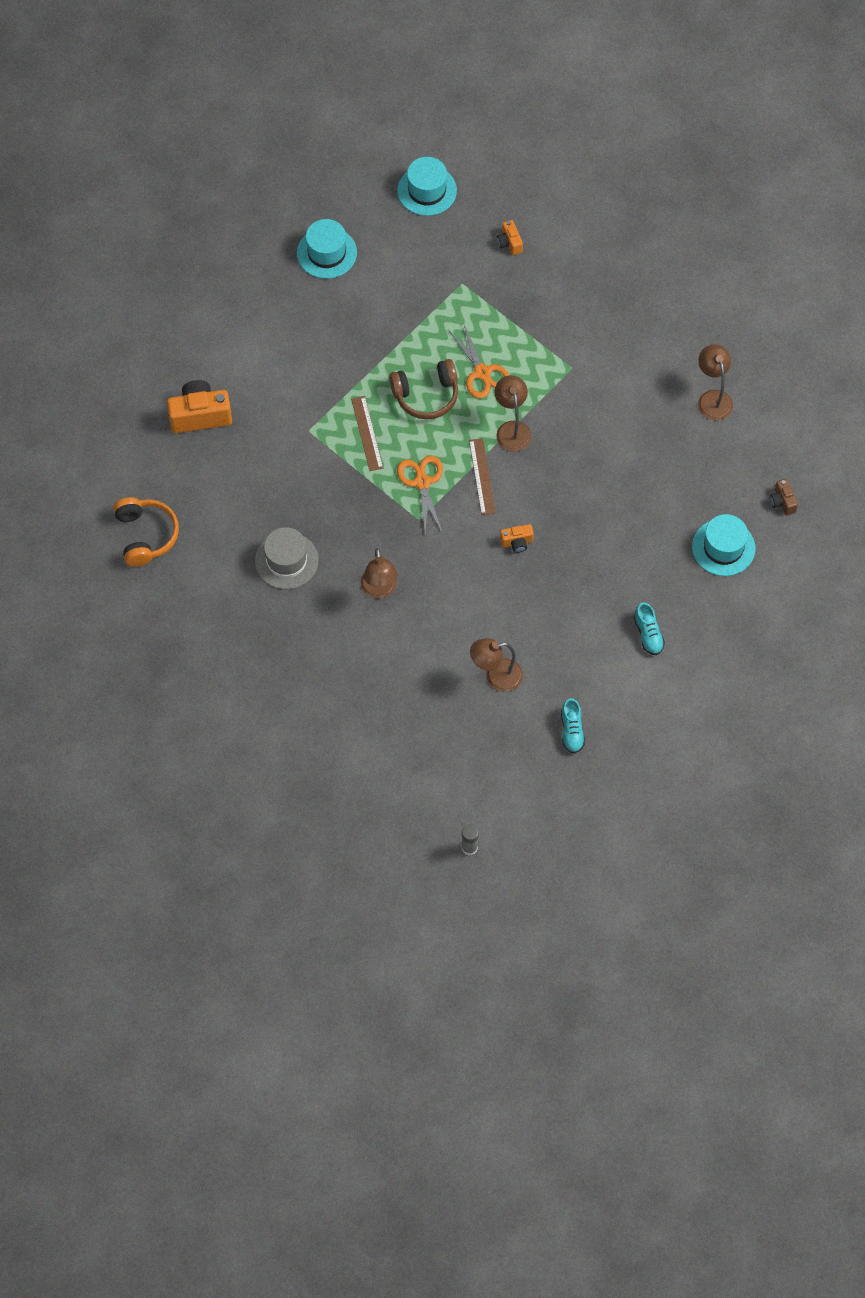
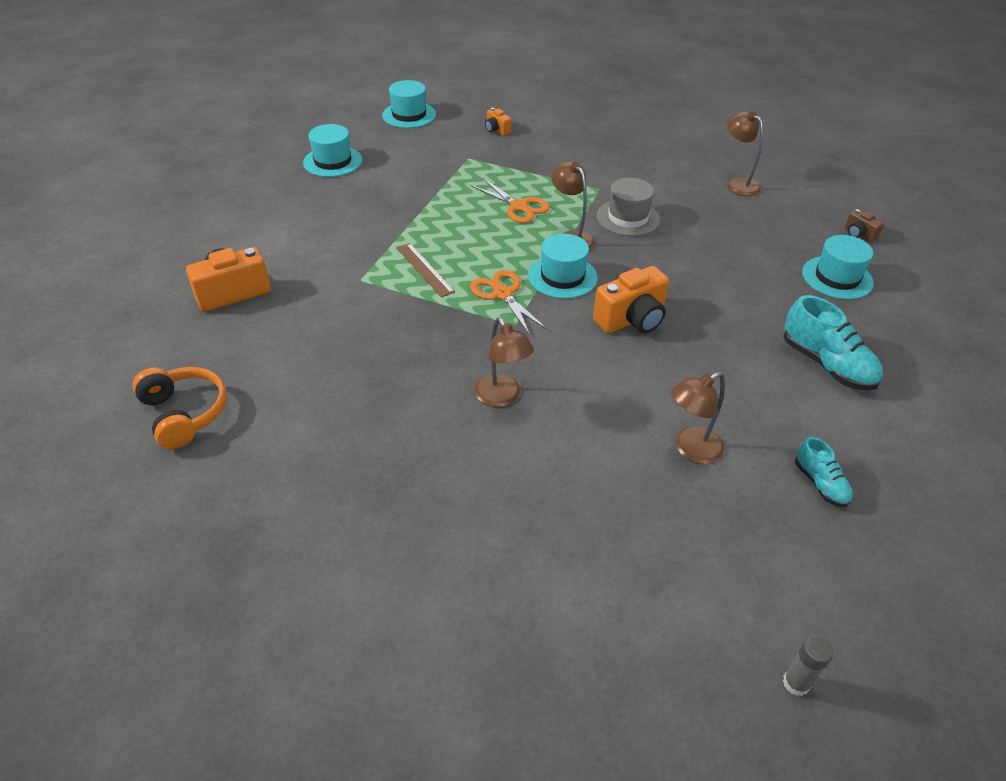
camera: 20 degrees left, 20 degrees down
(286, 560) = (376, 396): grey hat -> grey hat (628, 218)
(426, 395) = (472, 231): brown headphones -> none
(482, 476) = (562, 277): brown ruler -> turquoise hat
(517, 542) = (632, 320): orange camera -> orange camera, size x1.95
(648, 634) = (826, 364): turquoise shoe -> turquoise shoe, size x1.75

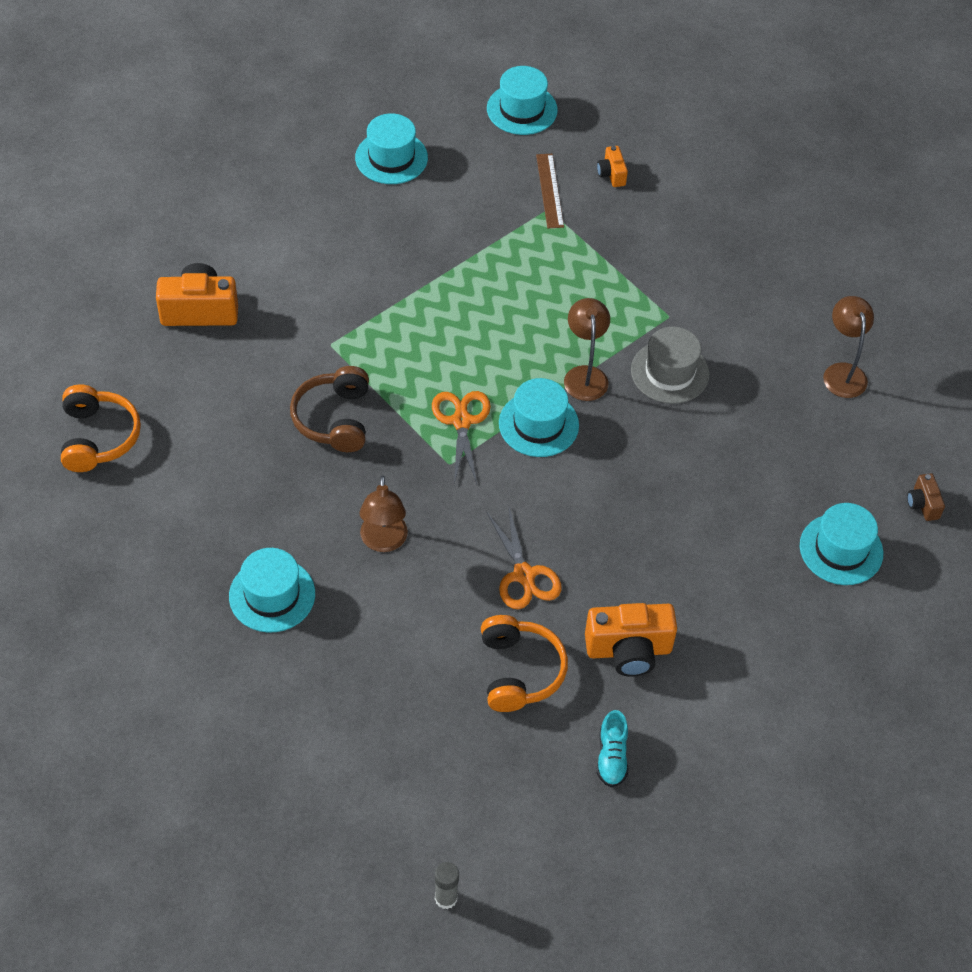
camera: 25 degrees right, 10 degrees up
(397, 326) = (334, 419): none -> brown headphones
(425, 269) = (402, 356): brown ruler -> brown ruler (549, 190)
(431, 478) = (272, 595): none -> turquoise hat
(518, 206) = (557, 307): orange scissors -> orange scissors (524, 575)
(632, 320) = (571, 508): orange camera -> orange camera (628, 650)
(690, 449) = (519, 671): brown lamp -> orange headphones
(826, 364) = (730, 644): turquoise shoe -> none

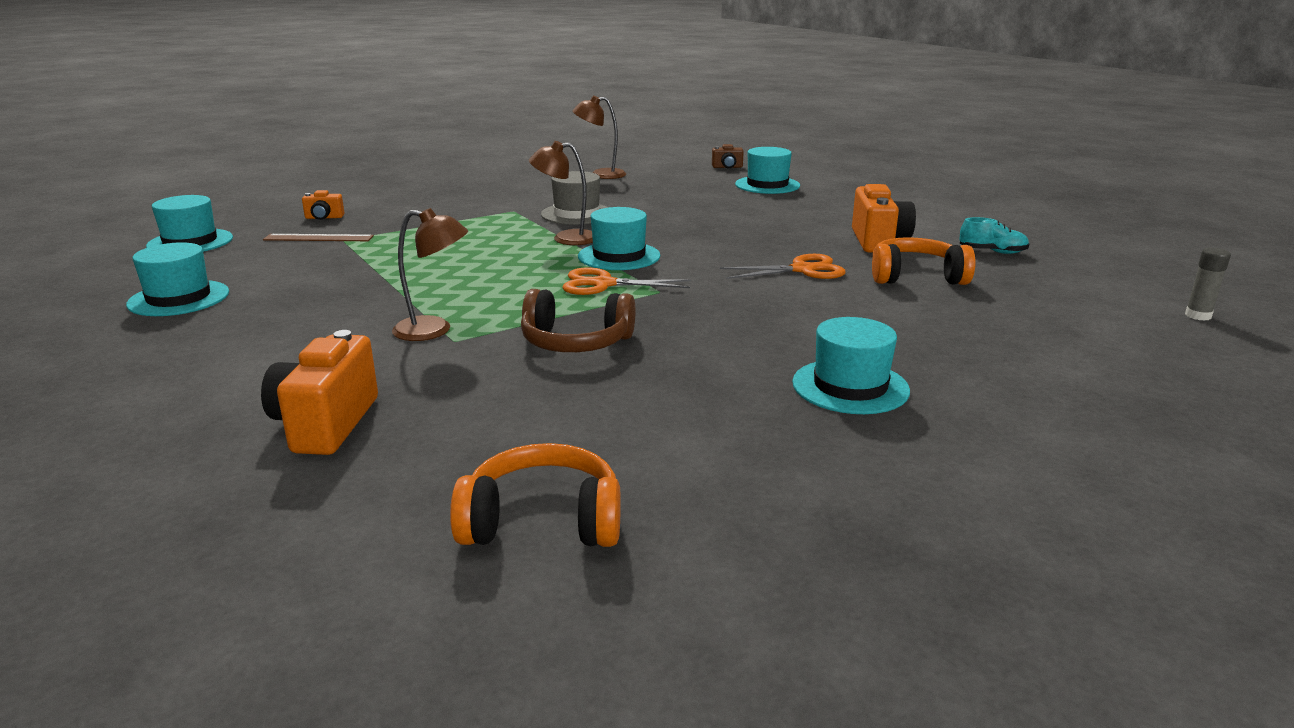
camera: 80 degrees left, 30 degrees down
(383, 542) = (764, 324): brown lamp -> brown lamp (434, 330)

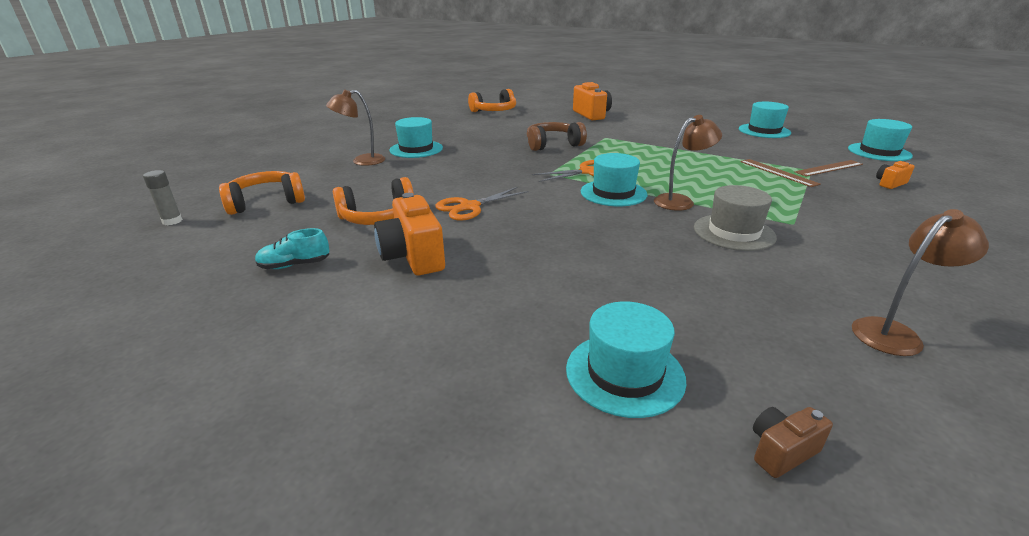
camera: 155 degrees right, 5 degrees up
(386, 244) = (778, 172): none -> brown ruler
(434, 330) = (622, 139): brown lamp -> brown lamp (361, 161)
(1086, 320) = (266, 202): none -> orange headphones

